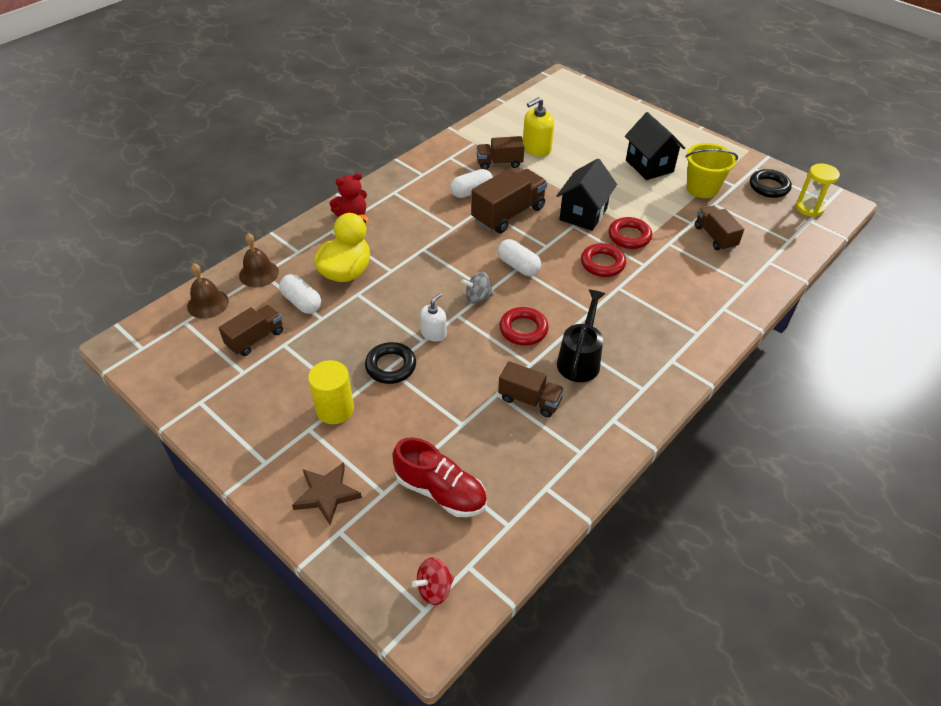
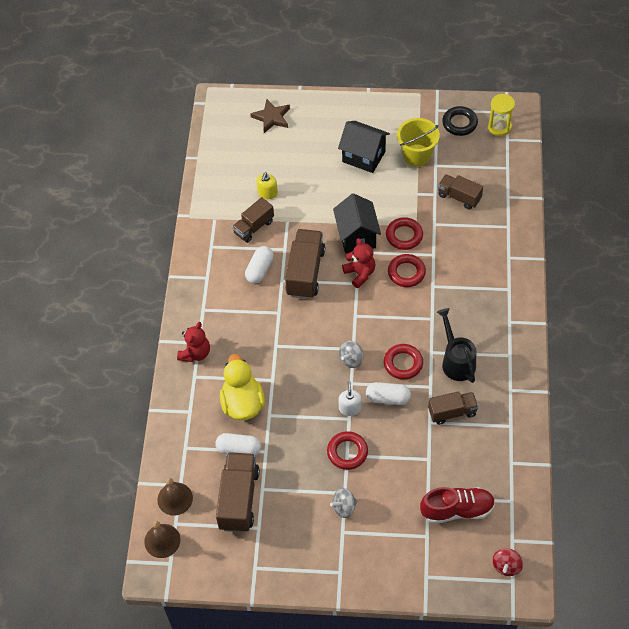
camera: 35 degrees left, 10 degrees up
(255, 339) = (239, 499): brown truck -> brown truck, size x1.58
(259, 273) = (182, 449): brown bell -> brown bell (162, 540)
(326, 494) = (396, 562): brown star -> brown star (271, 117)
(335, 409) = (344, 507): yellow cylinder -> grey spinning top
(391, 366) = (347, 452): black ring -> red ring
(518, 266) = (354, 314): white capsule -> white capsule (388, 398)
(536, 148) = (267, 193): yellow soap dispenser -> yellow soap dispenser, size x0.65
(557, 241) = (360, 273): none -> red teddy bear

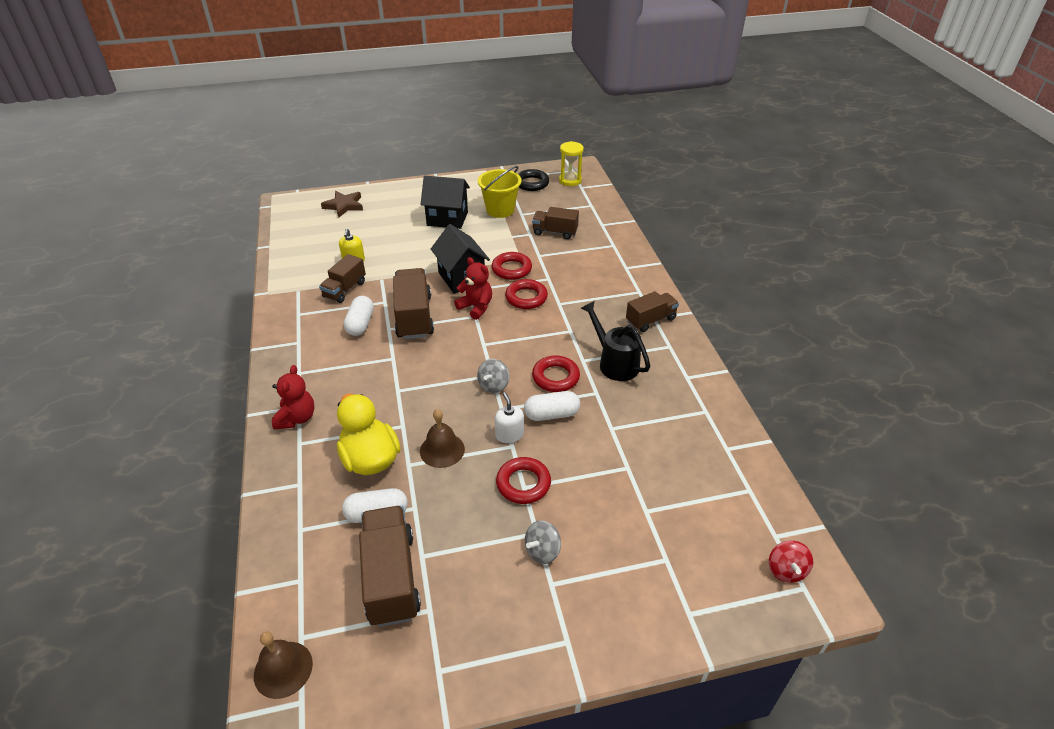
camera: 20 degrees left, 15 degrees down
(175, 498) = (295, 601): brown bell -> brown bell (442, 450)
(452, 412) = (633, 412): brown truck -> brown truck (650, 320)
(457, 510) = (689, 517): red shoe -> none

